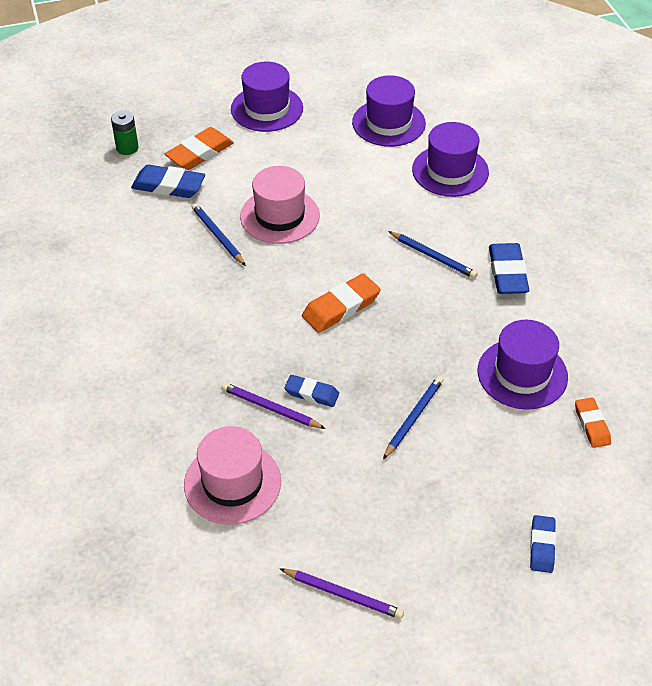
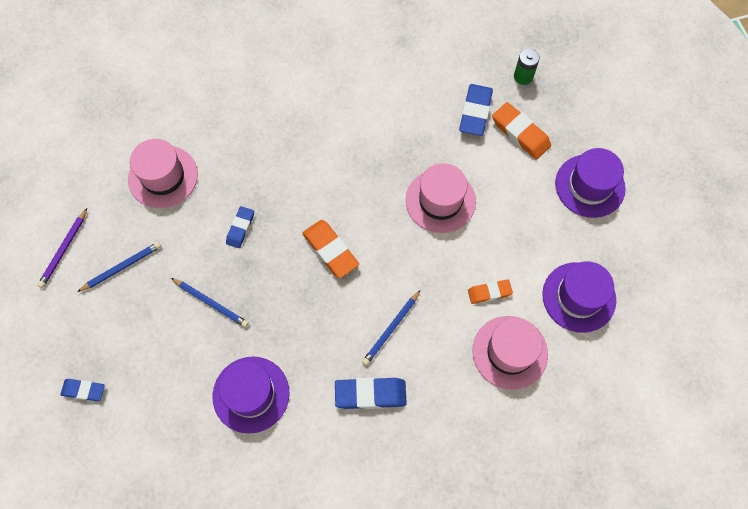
camera: 90 degrees right, 20 degrees up
(218, 236) = (414, 153): blue pencil -> blue pencil (122, 267)
(270, 408) = (228, 199): purple pencil -> none
(450, 171) = (510, 352): purple hat -> pink hat
(592, 425) = (192, 446): orange eraser -> orange eraser (489, 292)

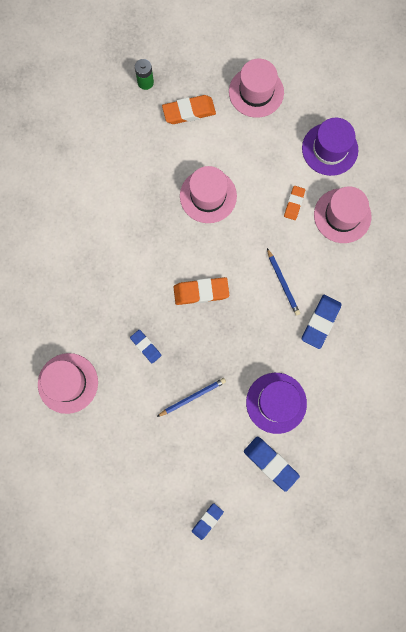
camera: 60 degrees left, 10 degrees up
(64, 249) = (85, 487): purple pencil -> none
(122, 267) = (126, 449): blue pencil -> none
(475, 112) = (153, 132): blue eraser -> blue eraser (270, 463)
(590, 186) = (256, 92): purple hat -> pink hat

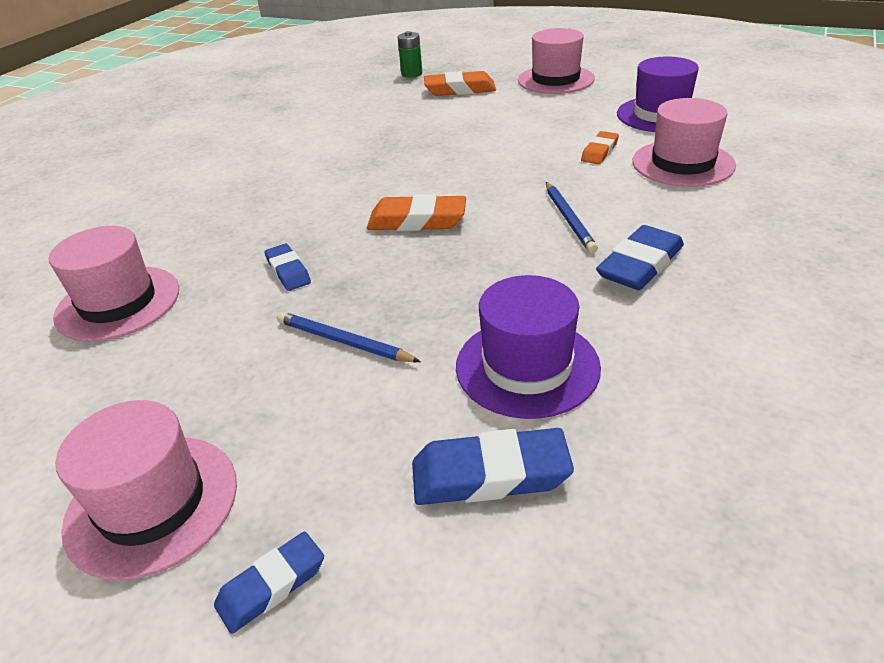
camera: 15 degrees right, 40 degrees down
(192, 397) = (344, 341): blue pencil -> blue pencil turned 135 degrees counterclockwise
(208, 196) = (463, 142): pink hat -> pink hat (152, 504)
(270, 463) = (490, 475): blue eraser -> blue eraser turned 60 degrees counterclockwise

